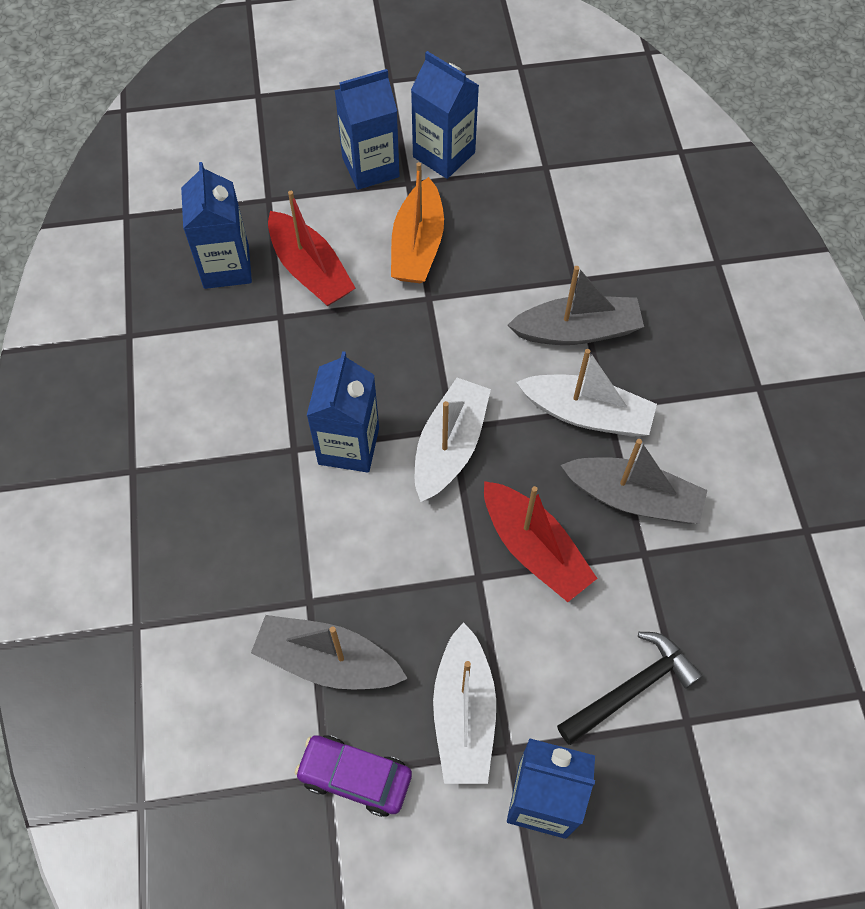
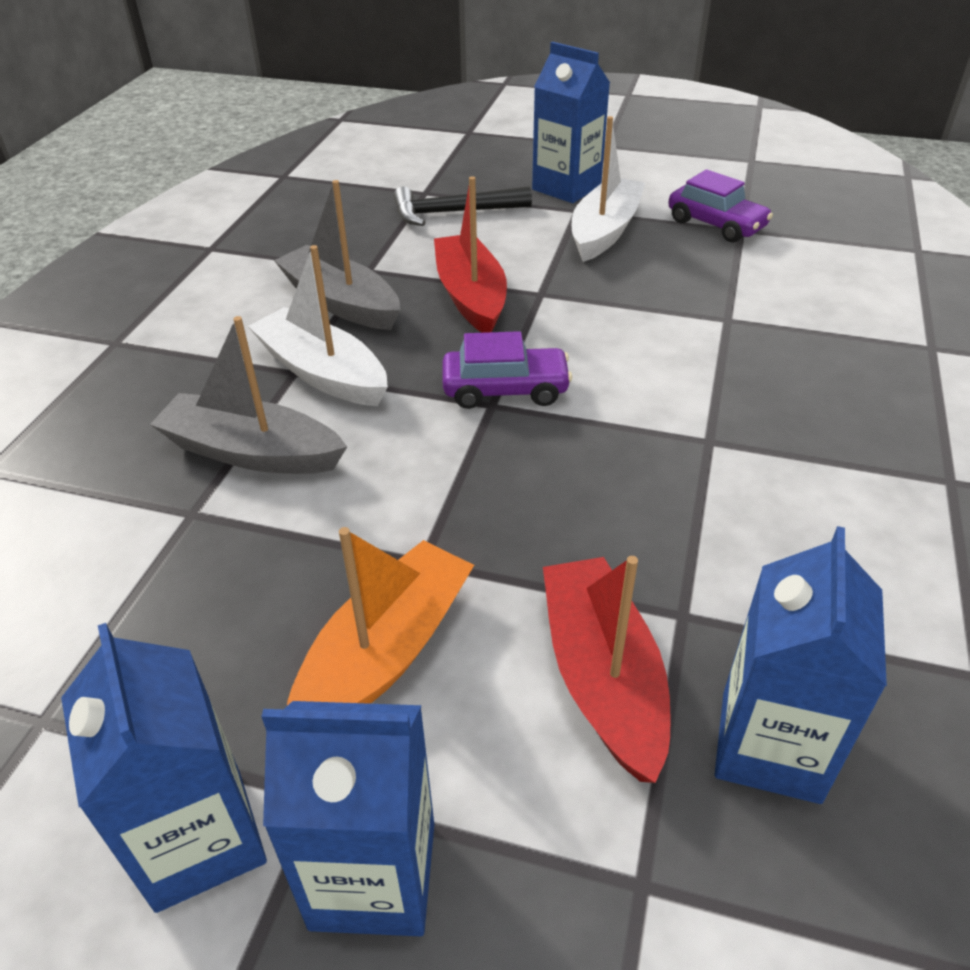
camera: 155 degrees left, 20 degrees down
(327, 661) = (720, 281): grey boat -> none
(348, 446) = (633, 424): blue carton -> none
(450, 446) = (505, 389): white boat -> purple car

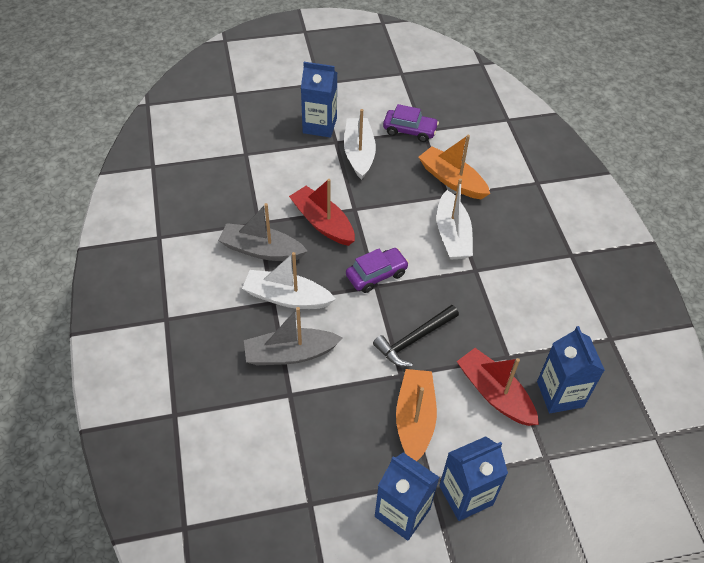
camera: 30 degrees left, 10 degrees up
(453, 212) = (272, 165): black hammer -> black hammer (414, 339)
(698, 375) = (452, 235): none -> white boat
(751, 301) = (452, 180): none -> orange boat

